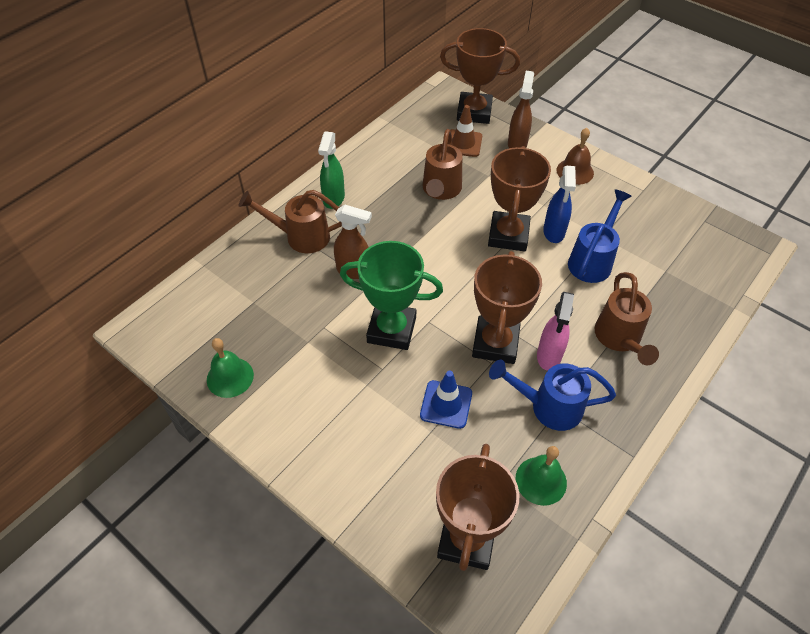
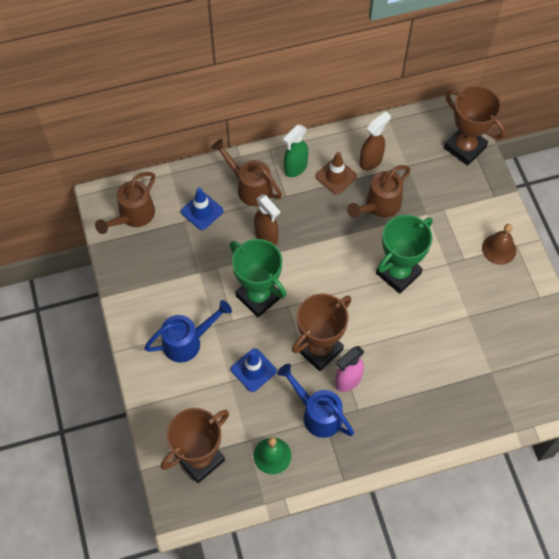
camera: 35 degrees right, 10 degrees up
(230, 377) = (135, 267): green bell -> none
(266, 283) = (202, 211): none -> blue traffic cone
(463, 143) = (431, 173): brown traffic cone -> brown traffic cone (336, 176)
(508, 235) = (398, 273): brown trophy -> green trophy
(517, 143) = (474, 197): brown spray bottle -> brown spray bottle (371, 161)
(554, 232) = (434, 291): blue spray bottle -> none
(592, 260) = (443, 331): blue watering can -> blue watering can (187, 342)
(619, 338) = (408, 399): brown watering can -> brown watering can (133, 216)

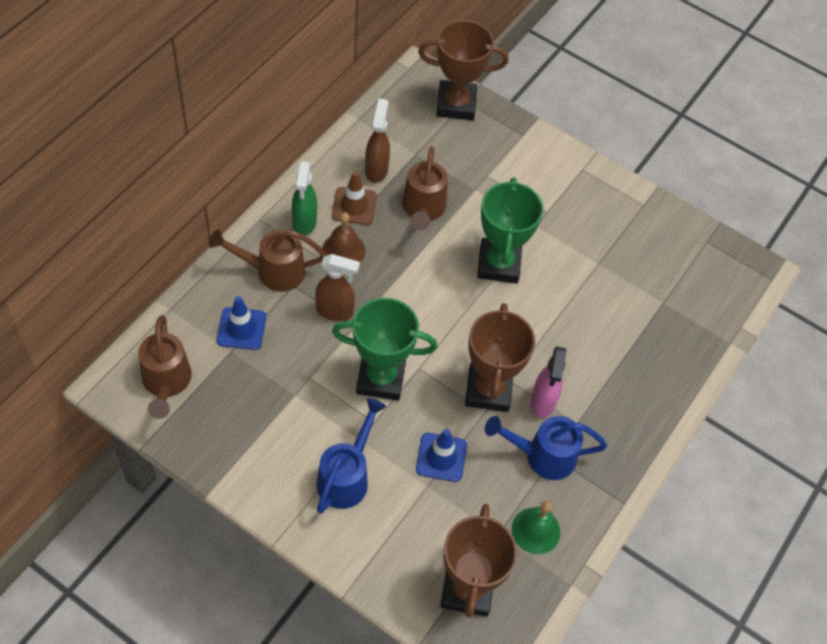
camera: 45 degrees left, 5 degrees down
(499, 249) = (570, 182): brown bell -> brown bell (343, 250)

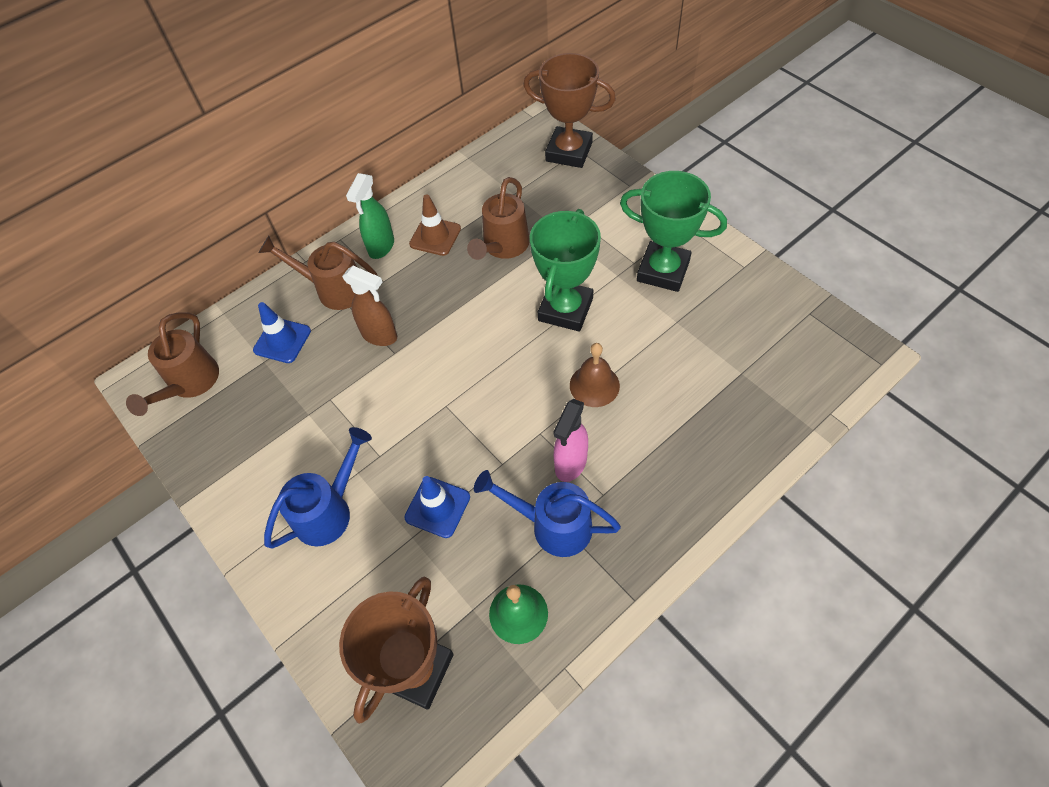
camera: 25 degrees right, 0 degrees up
(343, 250) = (410, 277): brown bell -> brown bell (594, 385)
(376, 170) = (469, 205): brown spray bottle -> none
(381, 378) = (402, 411): green trophy -> green trophy (663, 271)
(488, 390) = (513, 441): brown trophy -> none

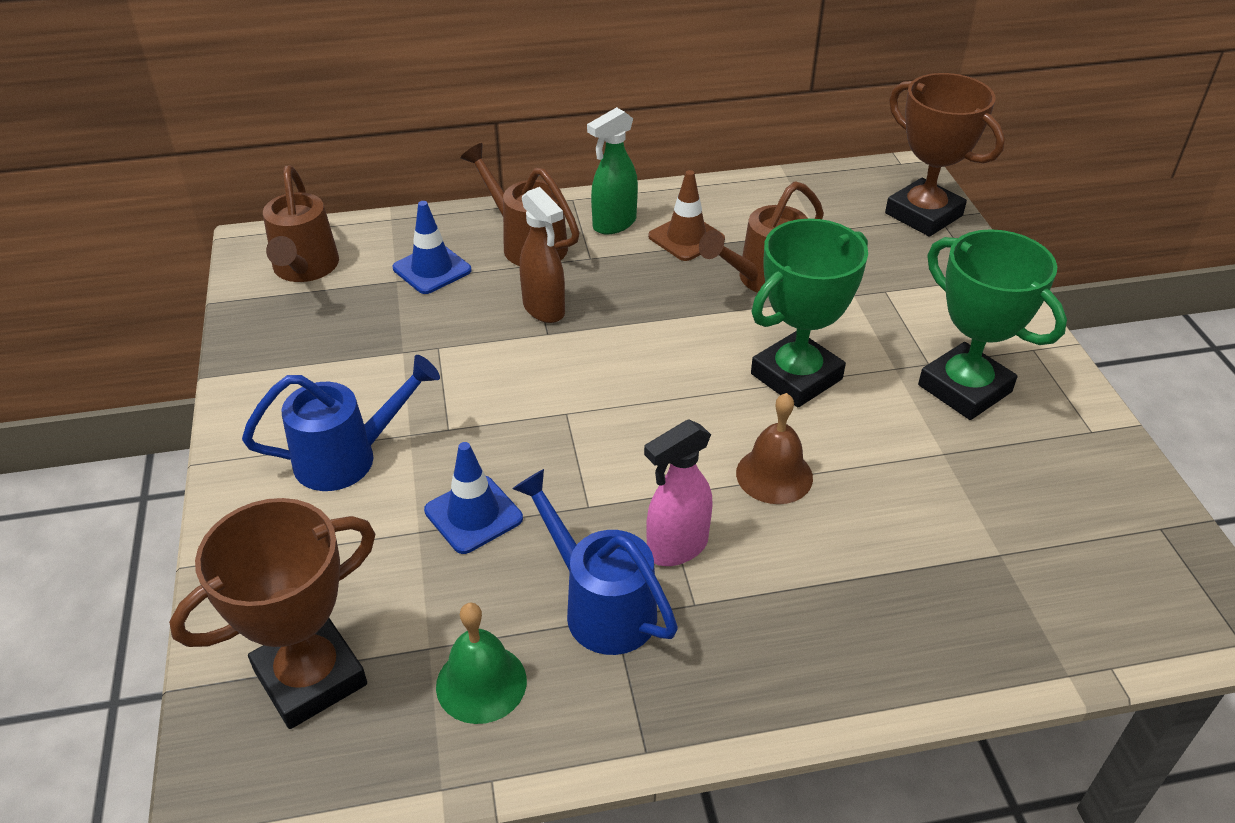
camera: 25 degrees right, 15 degrees down
(190, 383) = (305, 269): brown watering can -> brown watering can turned 45 degrees counterclockwise

